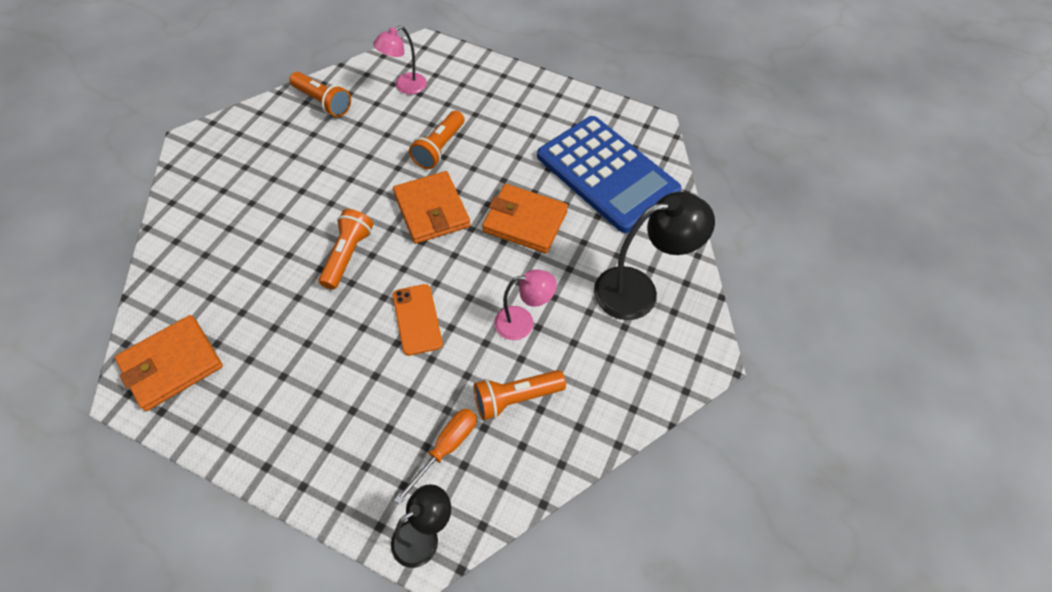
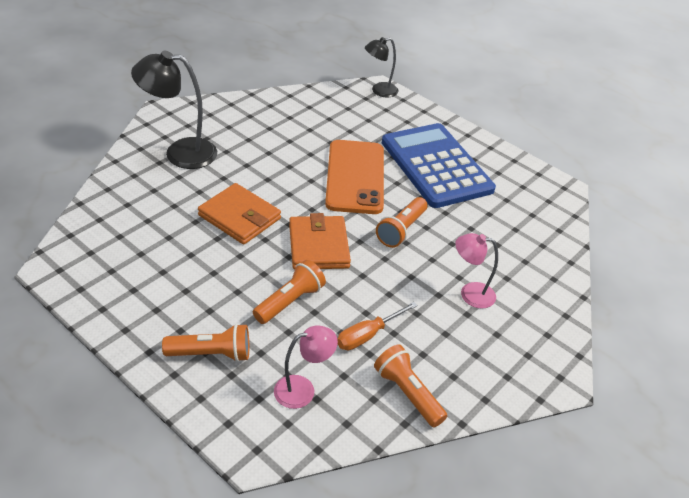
camera: 165 degrees left, 15 degrees down
(172, 364) = (537, 195): orange wallet -> none
(417, 319) = (355, 177): orange phone -> orange phone, size x1.83
(446, 448) = (356, 116): orange screwdriver -> orange screwdriver (368, 335)
(515, 398) = (303, 125): orange flashlight -> orange flashlight (211, 354)
(522, 322) = (278, 157): pink lamp -> pink lamp (470, 293)
(607, 174) = (138, 235): blue calculator -> blue calculator (436, 166)

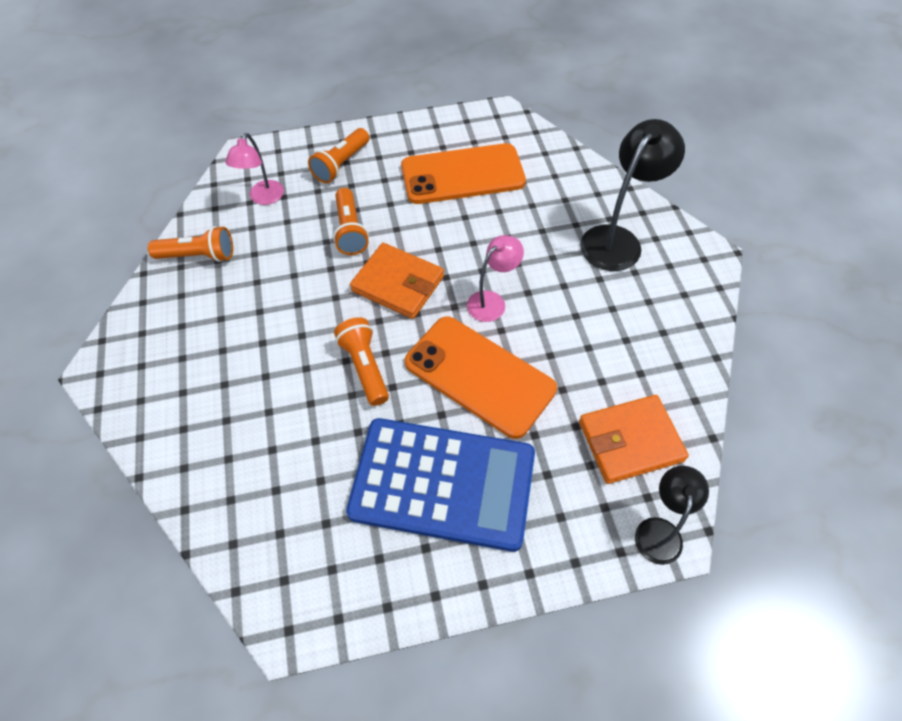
camera: 130 degrees right, 15 degrees up
(165, 259) = (462, 175): none -> orange phone
(239, 217) = (482, 244): orange wallet -> orange wallet (630, 441)
(368, 335) = (271, 262): orange screwdriver -> none
(470, 293) = (239, 370): pink lamp -> pink lamp (492, 301)

